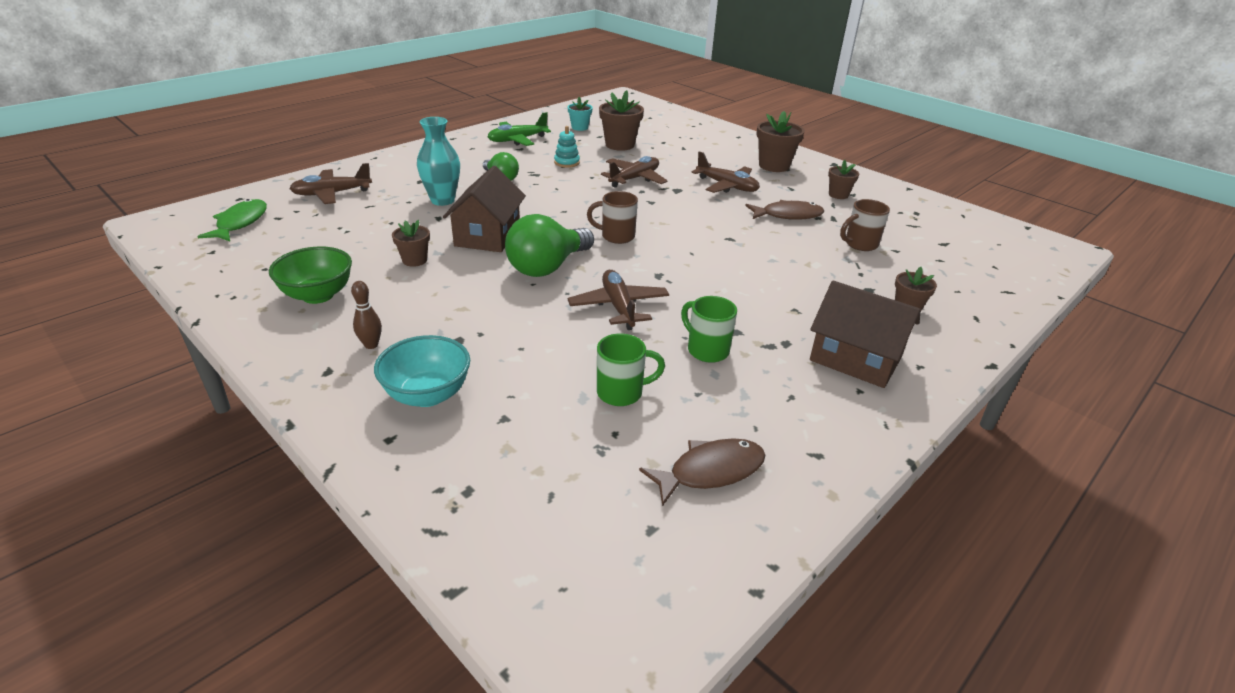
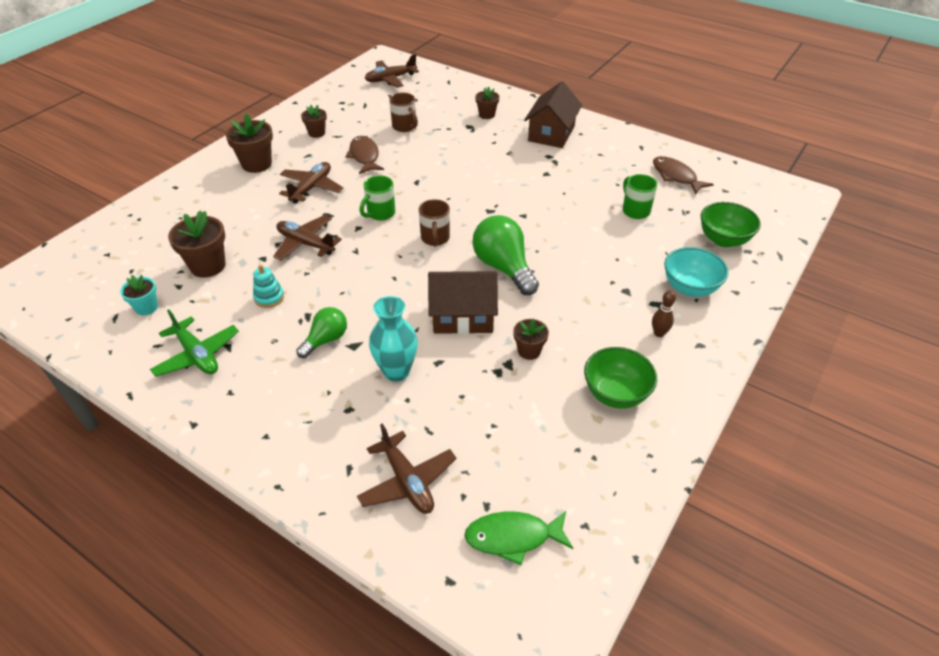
camera: 100 degrees left, 10 degrees up
(509, 470) = (723, 240): none -> green bowl
(547, 267) = (504, 267): green light bulb -> green light bulb turned 150 degrees counterclockwise
(618, 307) = (543, 223): brown plane -> brown plane (390, 79)
(706, 350) = (573, 183): green mug -> green mug (380, 213)

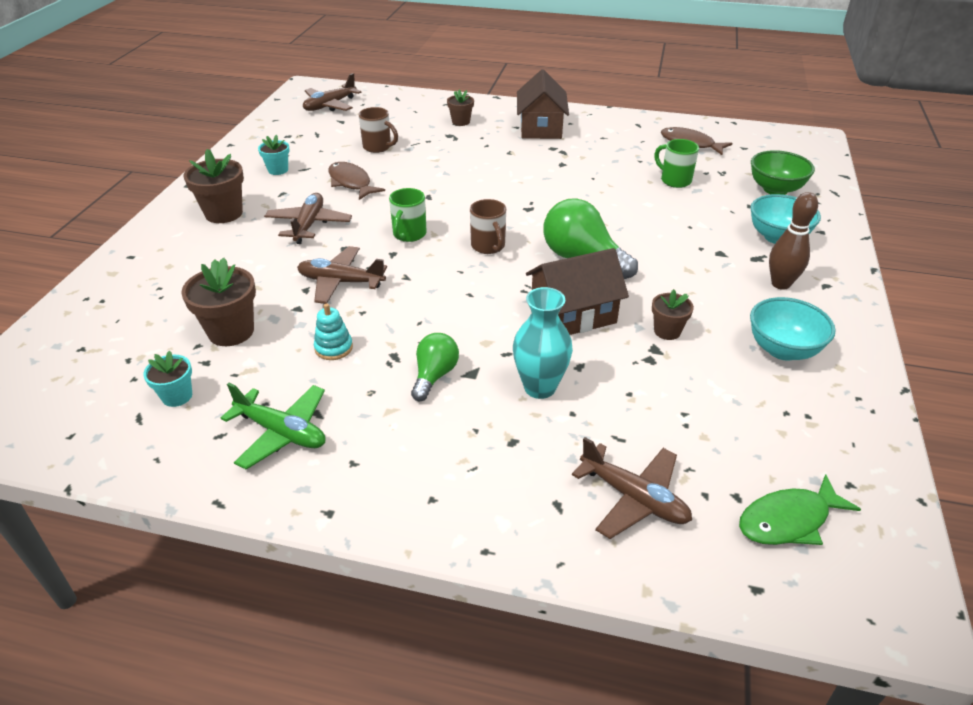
camera: 20 degrees left, 5 degrees down
(316, 133) = (278, 170): brown flower pot -> turquoise flower pot
(615, 394) = (782, 350): green bowl -> turquoise bowl
(659, 333) = (780, 284): brown bowling pin -> brown bowling pin, size x1.61

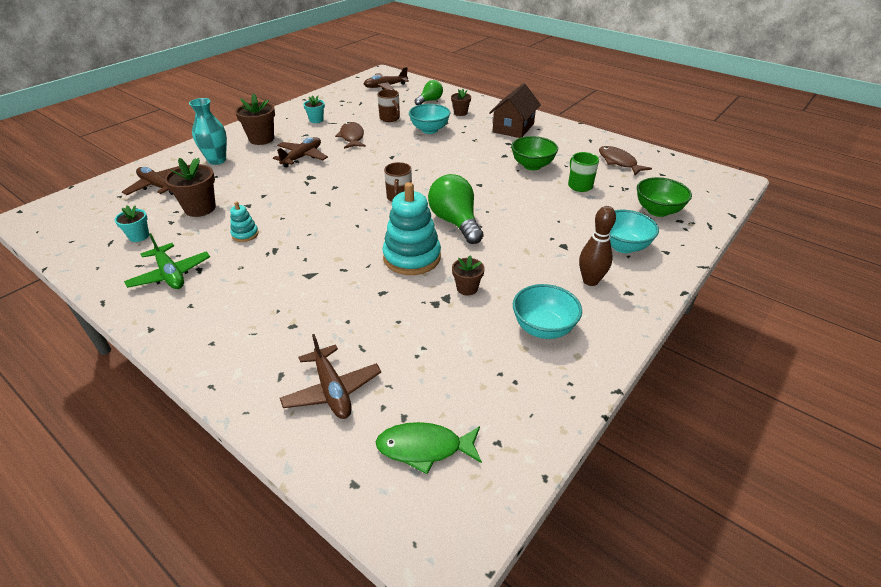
camera: 25 degrees right, 0 degrees up
(341, 282) = (287, 196): brown plane -> brown plane (158, 186)
(409, 234) = (356, 178): green mug -> none
(434, 376) = (286, 269): green light bulb -> green light bulb (430, 101)
(443, 151) = (429, 130): none -> turquoise bowl
(540, 387) = (343, 297): turquoise vase -> turquoise vase (217, 160)
(573, 314) = (412, 257): brown house -> turquoise stacking toy
(604, 169) = (532, 165): none -> green bowl

